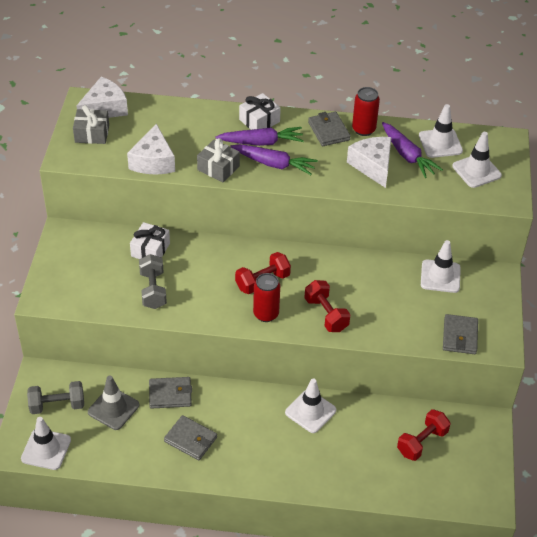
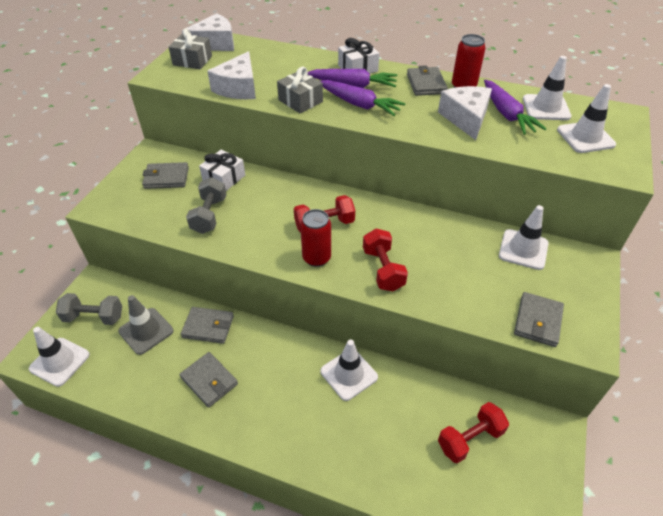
camera: 15 degrees right, 0 degrees up
(93, 258) = (166, 178): none -> grey wallet

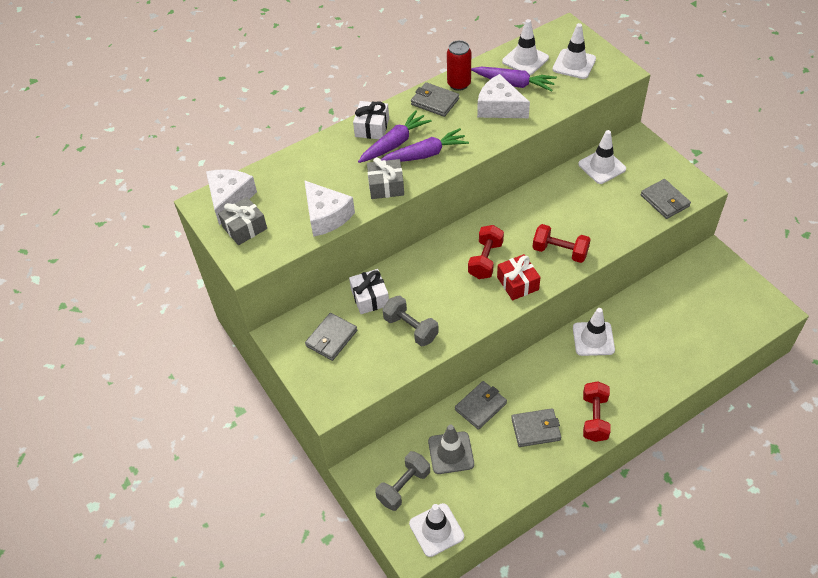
camera: 50 degrees left, 5 degrees up
(316, 258) = (517, 283): red can -> red gift
(469, 439) = (688, 302): red dumbbell -> red dumbbell (594, 418)

